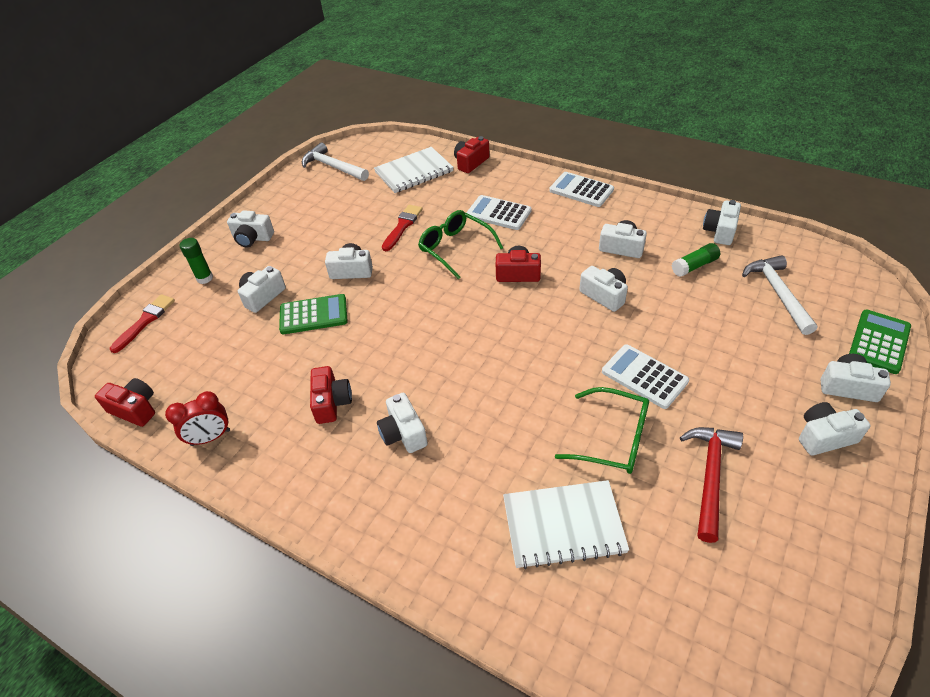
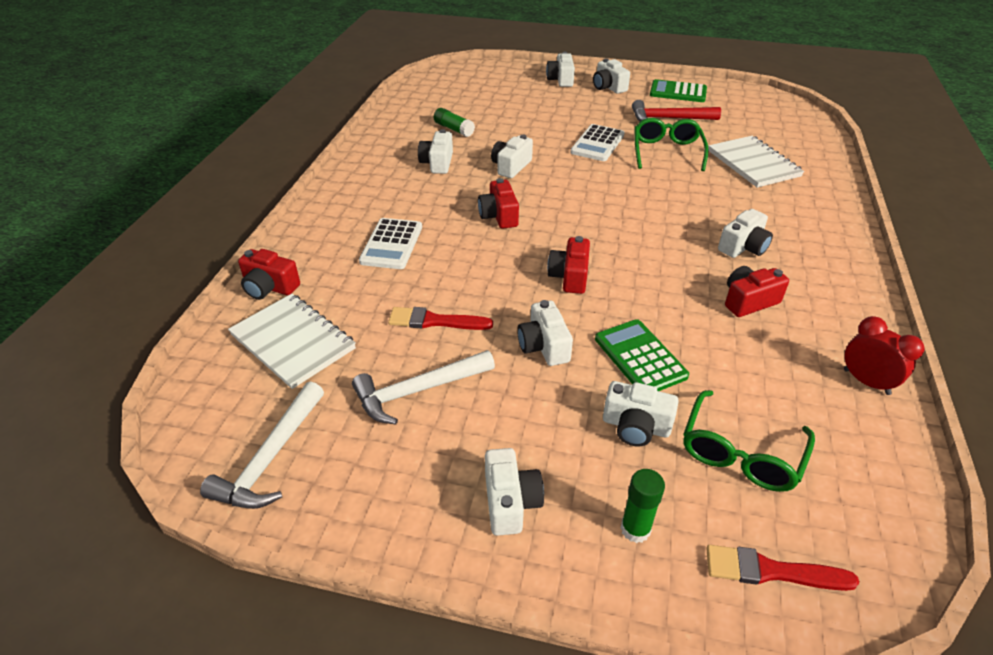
camera: 110 degrees left, 5 degrees down
(135, 409) = (903, 483): red camera -> red camera (569, 276)
(455, 248) = (469, 265): green glasses -> green glasses (740, 453)
(581, 190) = (337, 193): white calculator -> none
(720, 231) = (400, 120): white camera -> none
(777, 293) = (476, 98): white hammer -> white hammer (418, 391)
(879, 342) = (513, 70): green calculator -> green calculator (678, 92)

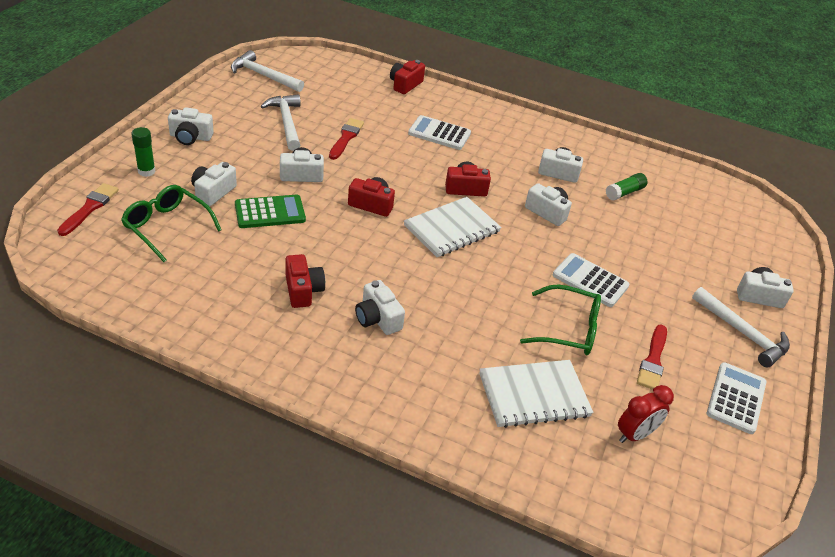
camera: 95 degrees right, 0 degrees up
(293, 342) = (349, 88): white notebook -> white notebook (452, 229)
(608, 87) = (742, 333): white camera -> white hammer
(669, 119) = (653, 360): red hammer -> red brush
(678, 92) = (736, 398): green calculator -> white calculator
(866, 382) = (185, 316): red clock -> red clock (635, 434)

